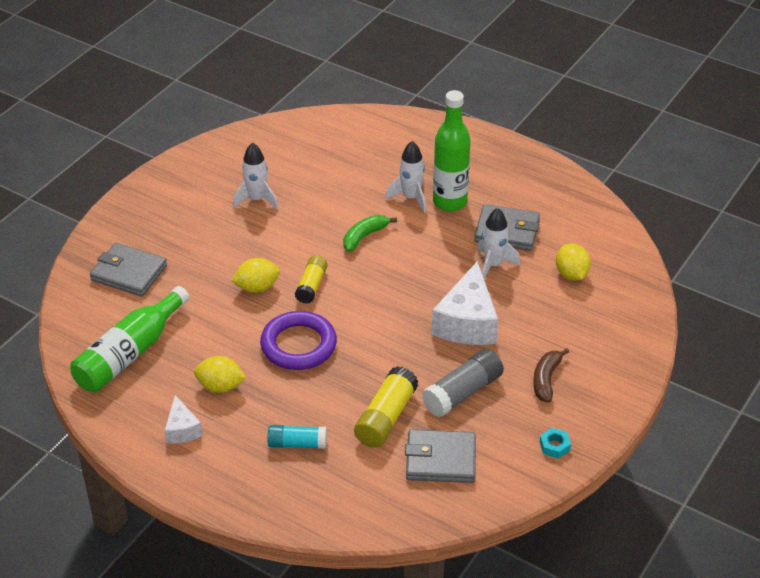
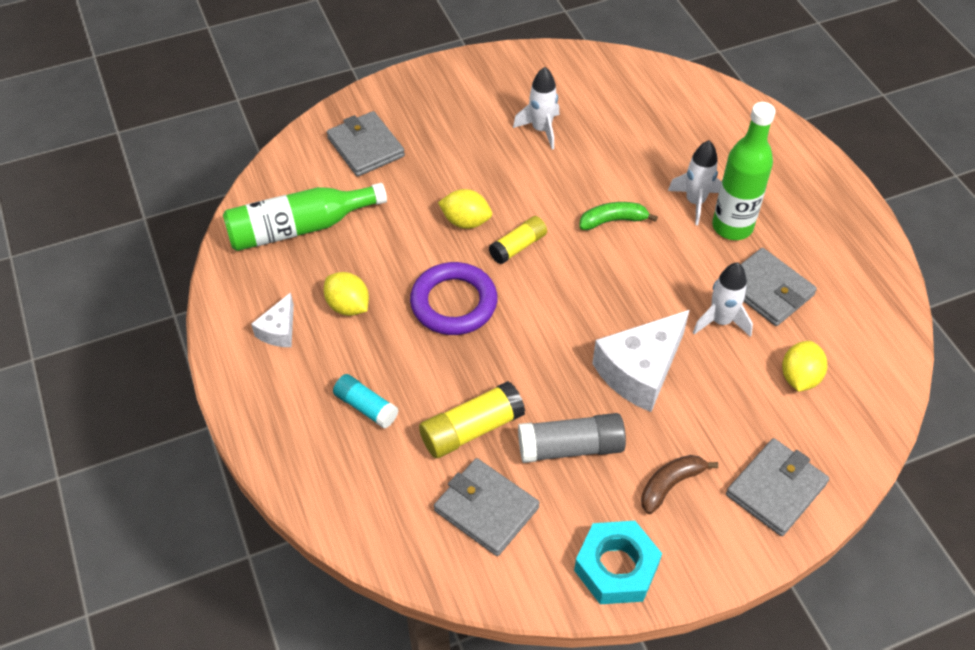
camera: 35 degrees right, 10 degrees up
(554, 446) = (616, 567): turquoise nut -> turquoise nut, size x2.14
(612, 347) = (776, 489): none -> grey wallet

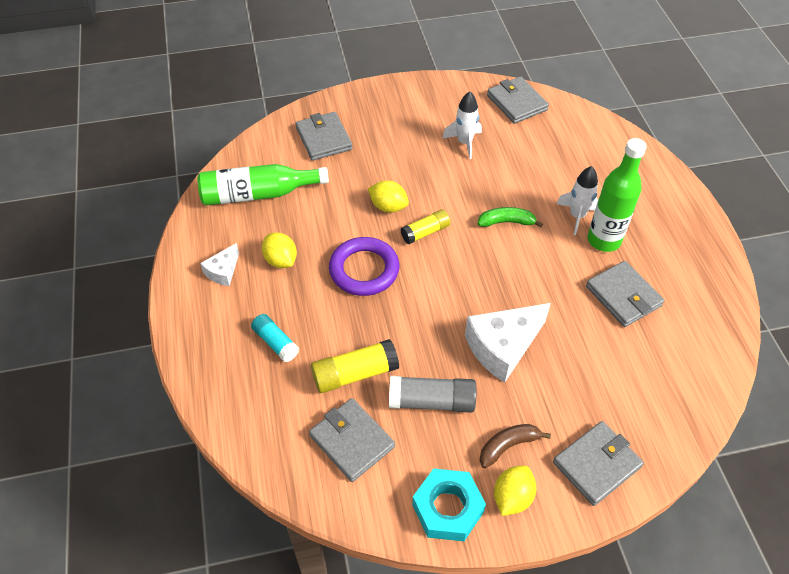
camera: 10 degrees right, 0 degrees up
(594, 72) = (517, 103): none -> grey wallet
(720, 321) = (578, 316): white rocket -> none
(799, 377) = (635, 373): yellow lemon -> yellow lemon (512, 497)

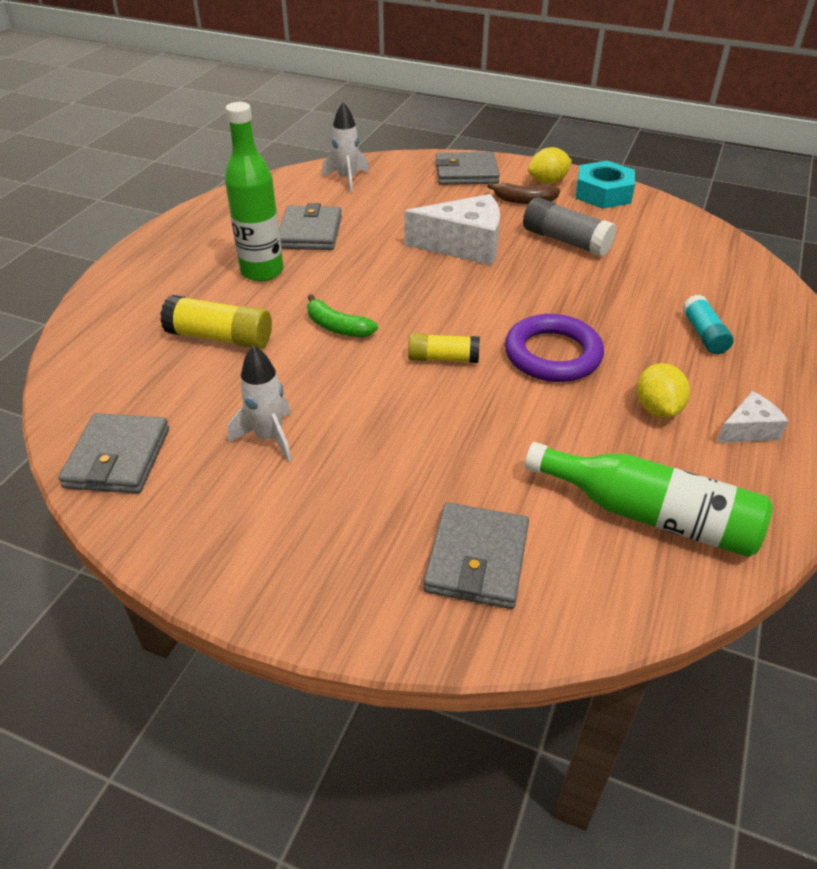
camera: 145 degrees left, 10 degrees down
(352, 441) = (660, 246): grey wallet -> none
(355, 374) = (627, 281): yellow glue stick -> yellow glue stick (220, 337)
(388, 207) = (462, 406): yellow lemon -> none
(577, 216) = (256, 299): white rocket -> white rocket (347, 179)

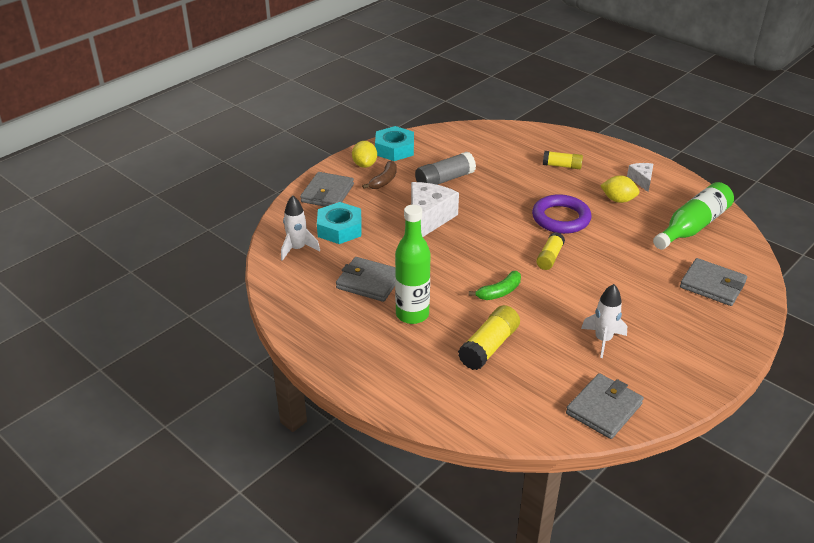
camera: 70 degrees left, 5 degrees down
(118, 458) = (604, 409): grey wallet -> grey wallet turned 75 degrees counterclockwise
(401, 194) = (339, 229): none -> turquoise nut
(703, 334) = (562, 166): turquoise glue stick -> yellow glue stick

